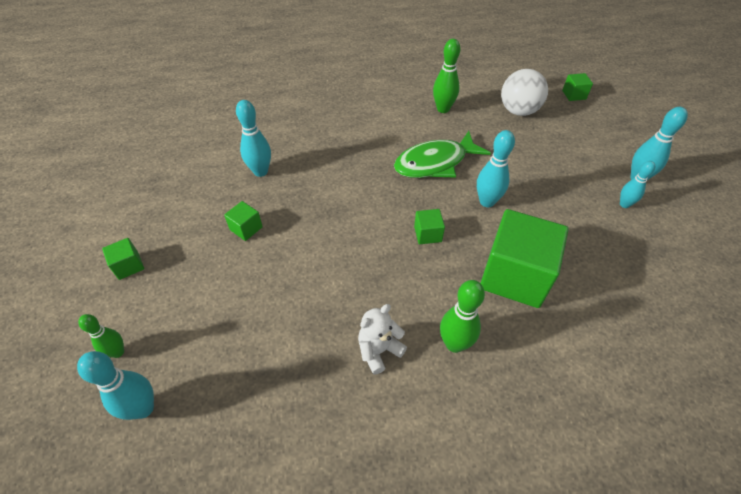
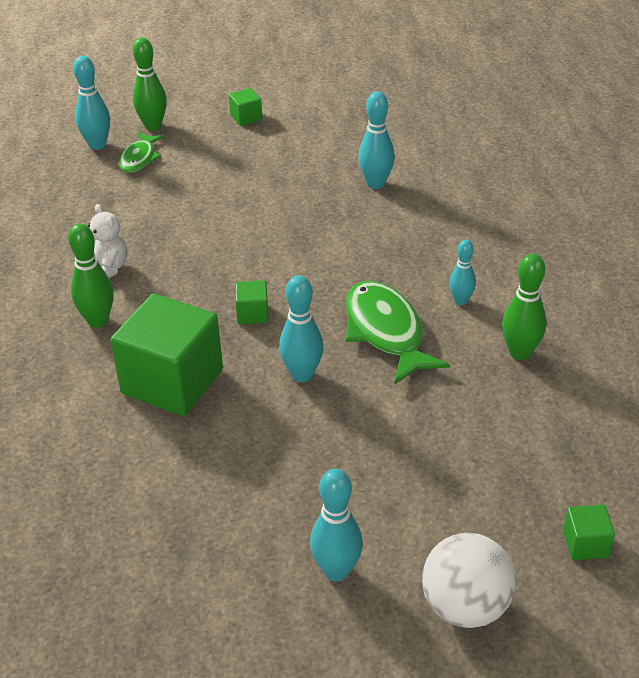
camera: 95 degrees right, 10 degrees down
(118, 352) = (153, 126): green bowling pin -> green bowling pin, size x1.55
(184, 355) = (139, 158): none -> green fish
(246, 228) = (283, 180): green cube -> none
(518, 111) = (522, 448): white ball -> white ball (465, 606)
(624, 204) = (278, 533): turquoise bowling pin -> turquoise bowling pin (461, 301)

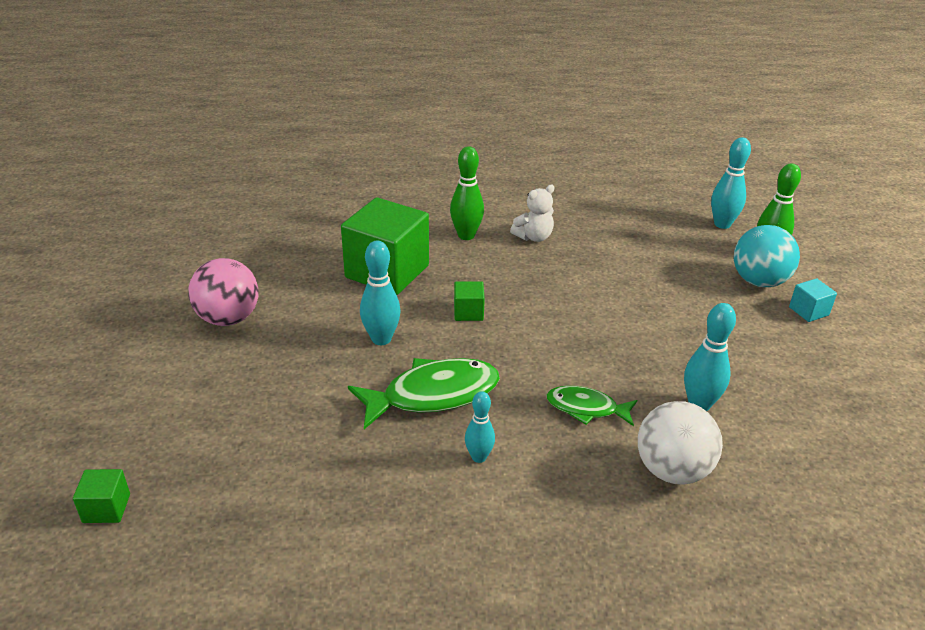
camera: 90 degrees right, 5 degrees down
(139, 158) = (706, 247): green fish -> green fish (586, 408)
(200, 136) = (759, 281): none -> turquoise ball
(246, 117) = (808, 311): green cube -> turquoise cube
(270, 513) = (228, 318): none -> pink ball
(336, 571) = (156, 349): turquoise bowling pin -> none
(465, 606) = (84, 417): white ball -> white ball (672, 470)
(520, 353) = (385, 497): green bowling pin -> none

